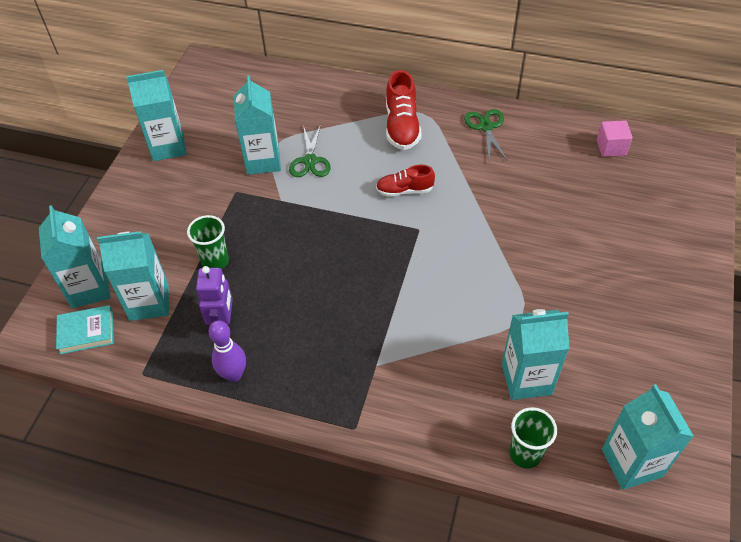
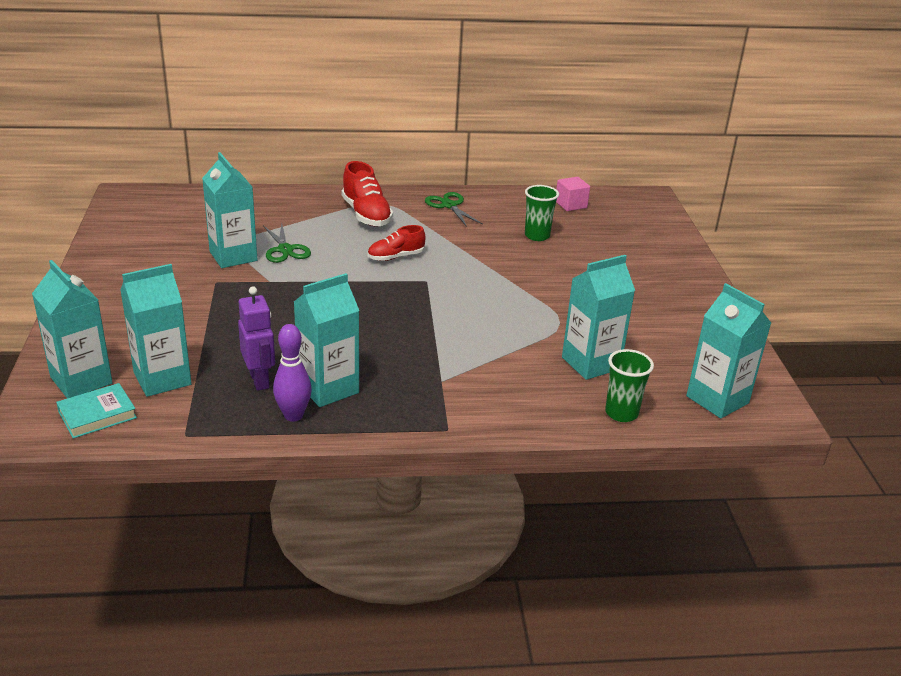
camera: 25 degrees left, 20 degrees down
(168, 147) = (117, 260): turquoise carton -> turquoise carton (328, 388)
(215, 261) = (223, 336): green cup -> green cup (537, 236)

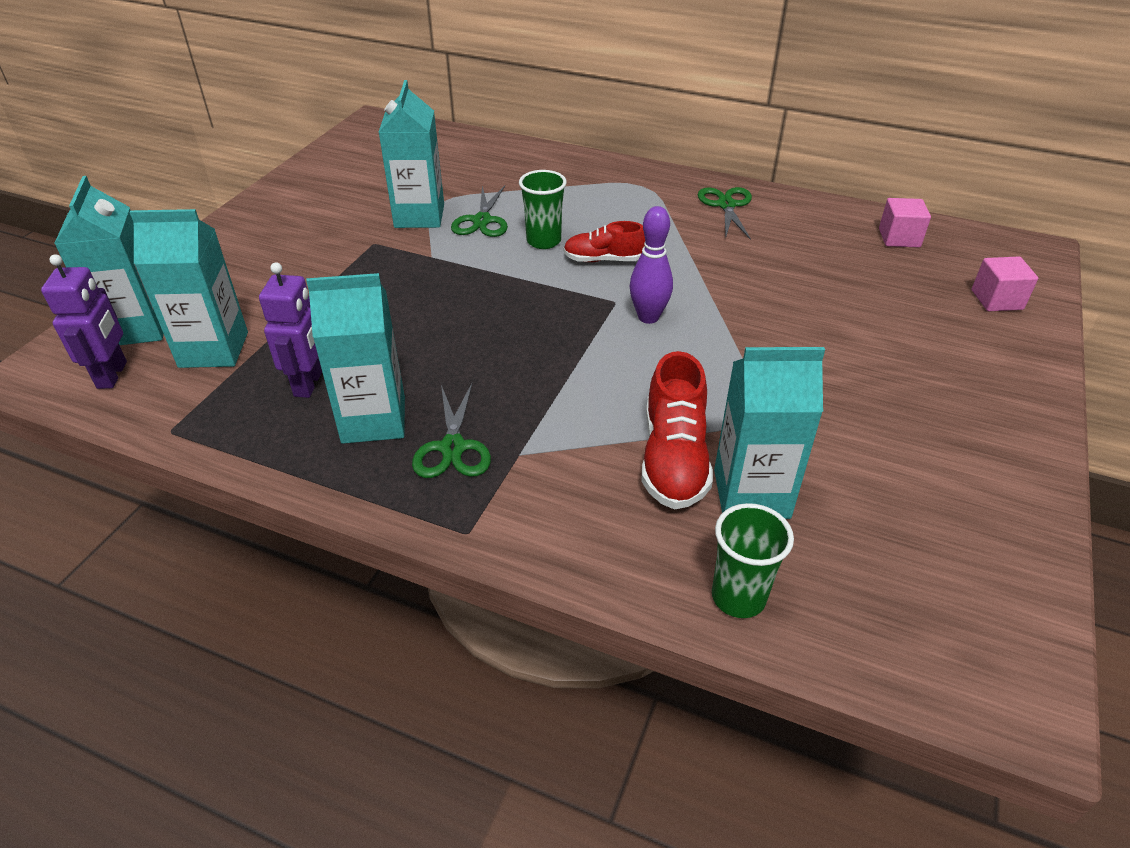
camera: 30 degrees right, 10 degrees up
(97, 415) = (113, 375): turquoise book -> purple robot
(293, 415) = (303, 445): purple bowling pin -> purple bowling pin (648, 317)
(366, 214) = (612, 196): red shoe -> red shoe (673, 458)
(396, 389) = (452, 447): none -> green scissors
(537, 236) = (816, 273): green cup -> green cup (543, 241)
(648, 229) = (996, 300): none -> pink cube
(717, 399) = (920, 630): turquoise carton -> none

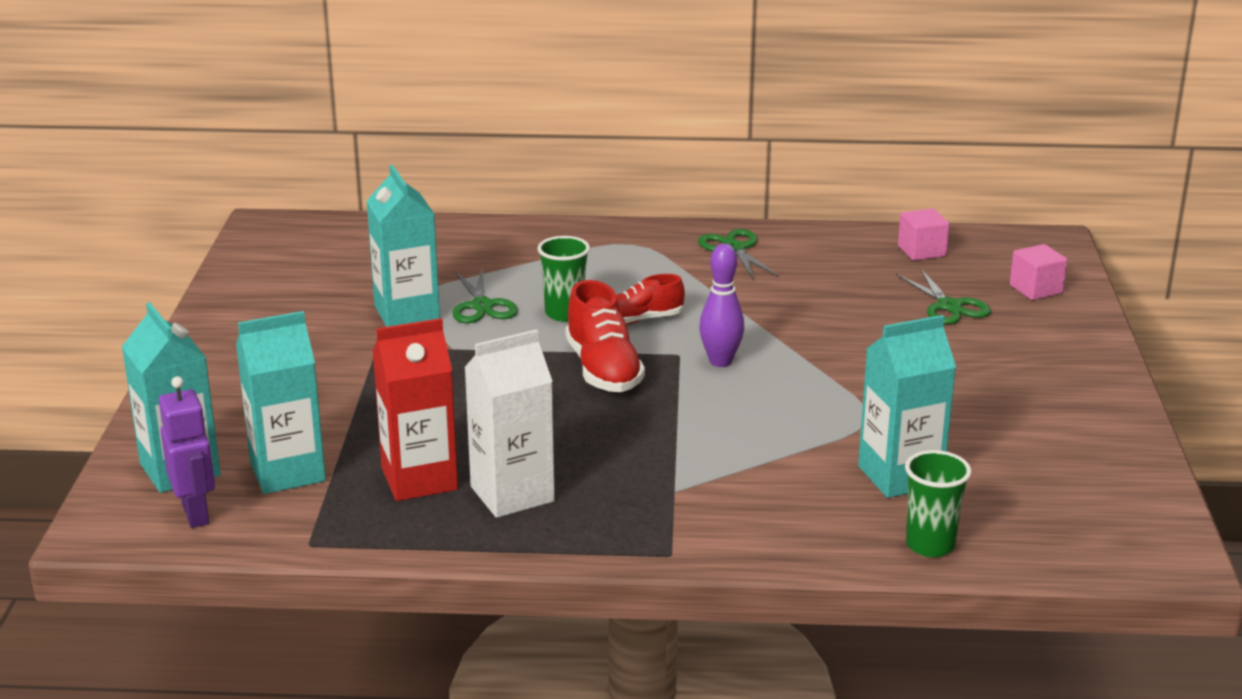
camera: 20 degrees left, 15 degrees down
(309, 383) = (419, 479): purple robot -> red carton
(373, 420) = (512, 494): turquoise carton -> white carton
(452, 447) = (608, 499): green scissors -> green scissors (949, 306)
(673, 458) = (817, 465): red shoe -> red shoe (603, 370)

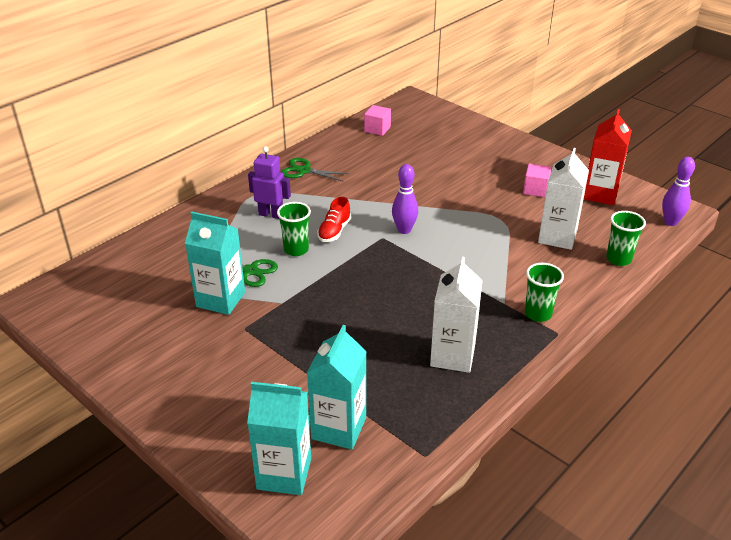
camera: 50 degrees left, 10 degrees up
(196, 514) = (343, 489): purple robot -> purple robot (271, 214)
(419, 479) = (403, 381): red carton -> red carton (600, 194)
(603, 370) = (368, 266): red shoe -> none
(690, 524) = (538, 314): none -> green cup
(900, 476) = (557, 237): turquoise carton -> white carton
(949, 306) = (433, 149): green scissors -> none
(1036, 289) = (447, 124): pink cube -> pink cube (535, 190)
(1117, 560) = (670, 222): none -> purple bowling pin

